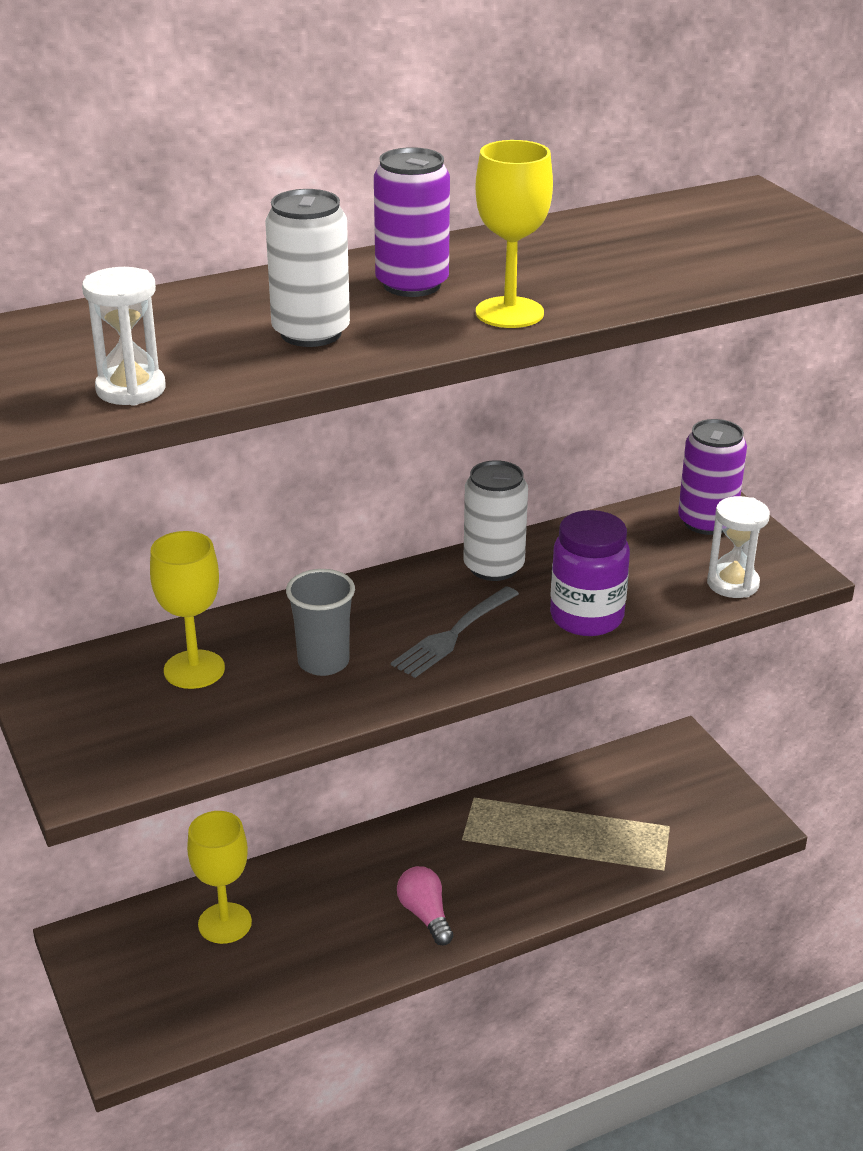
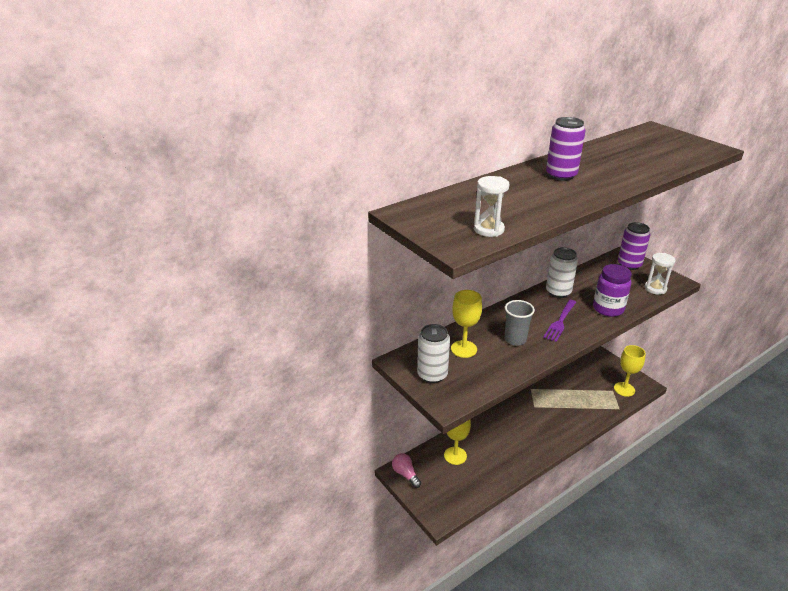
camera: 10 degrees left, 0 degrees up
(311, 333) = (540, 199): white can -> white can (432, 375)
(425, 915) = (535, 440): pink light bulb -> pink light bulb (405, 474)
(454, 634) = (560, 321): grey fork -> purple fork
(509, 313) = (611, 184): yellow goblet -> yellow goblet (624, 389)

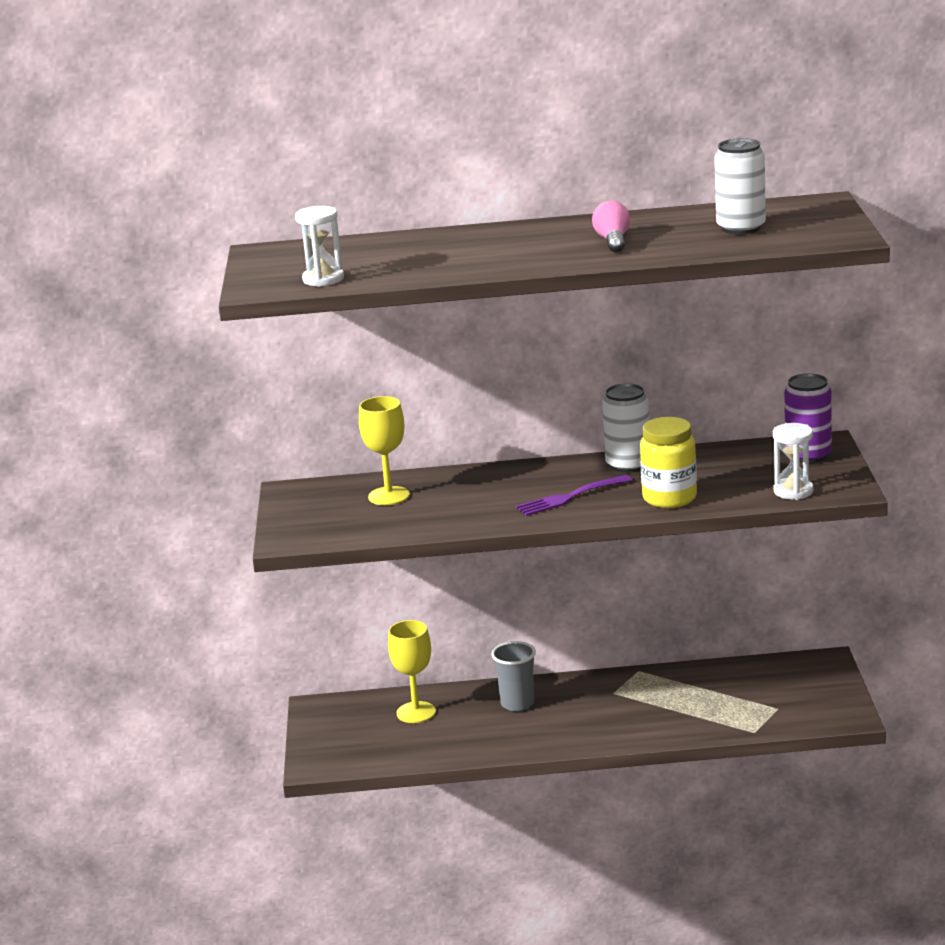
camera: 35 degrees right, 10 degrees down
(405, 474) = (323, 712): pink light bulb -> pink light bulb (613, 241)
(432, 375) = (310, 511): white can -> white can (741, 228)
(515, 339) = (473, 501): grey cup -> grey cup (517, 703)
(561, 175) = (535, 240): purple can -> none
(608, 309) = (669, 498): purple jar -> yellow jar
(624, 389) = (800, 712): yellow goblet -> none

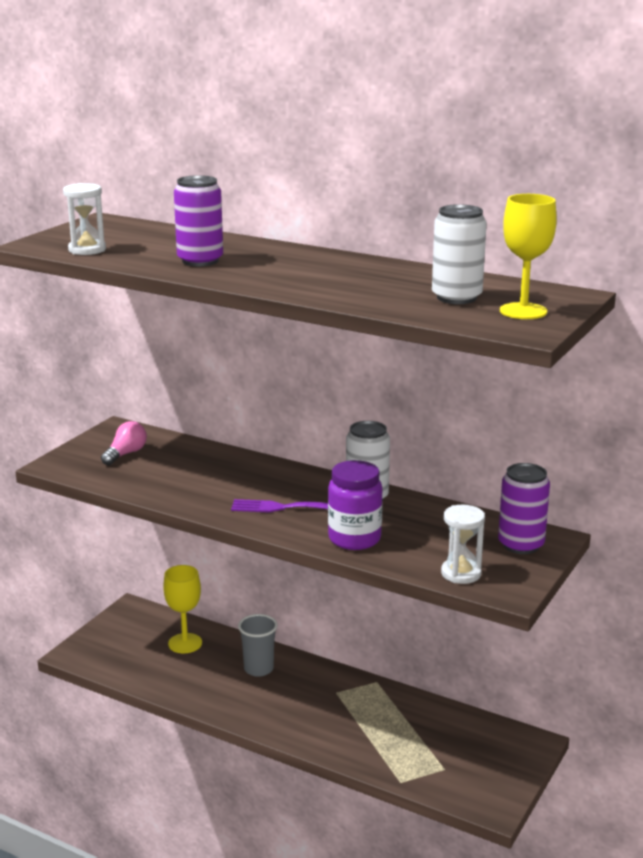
camera: 30 degrees right, 0 degrees up
(389, 496) = (168, 457): yellow goblet -> yellow goblet (523, 311)
(456, 259) = (200, 261): none -> purple can
(613, 241) = (336, 279): pink light bulb -> pink light bulb (125, 454)
(669, 498) = (354, 539): yellow jar -> purple jar

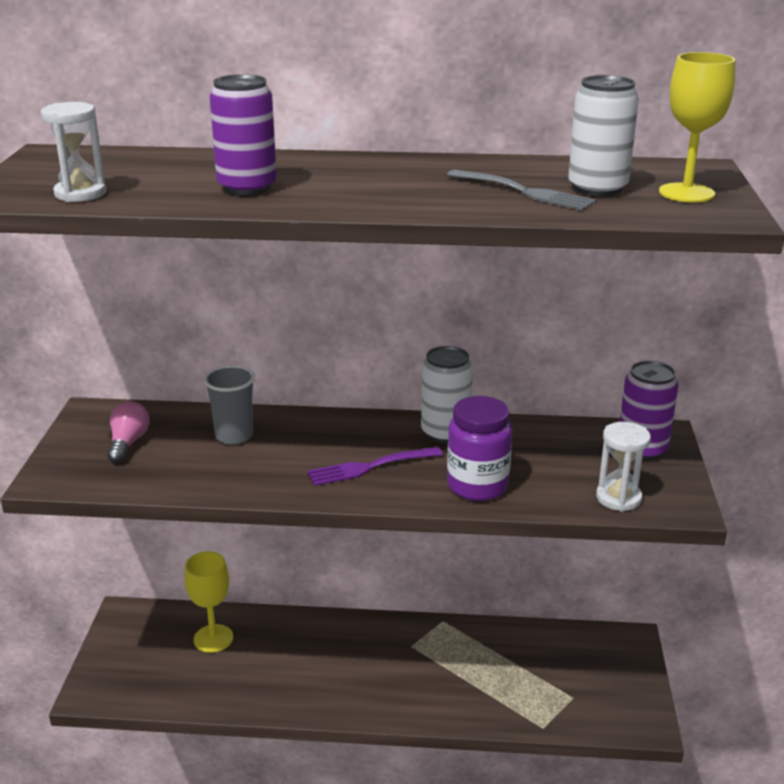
camera: 25 degrees left, 5 degrees up
(258, 669) = (314, 644): grey cup -> grey cup (234, 436)
(394, 292) = (523, 192): none -> grey fork

